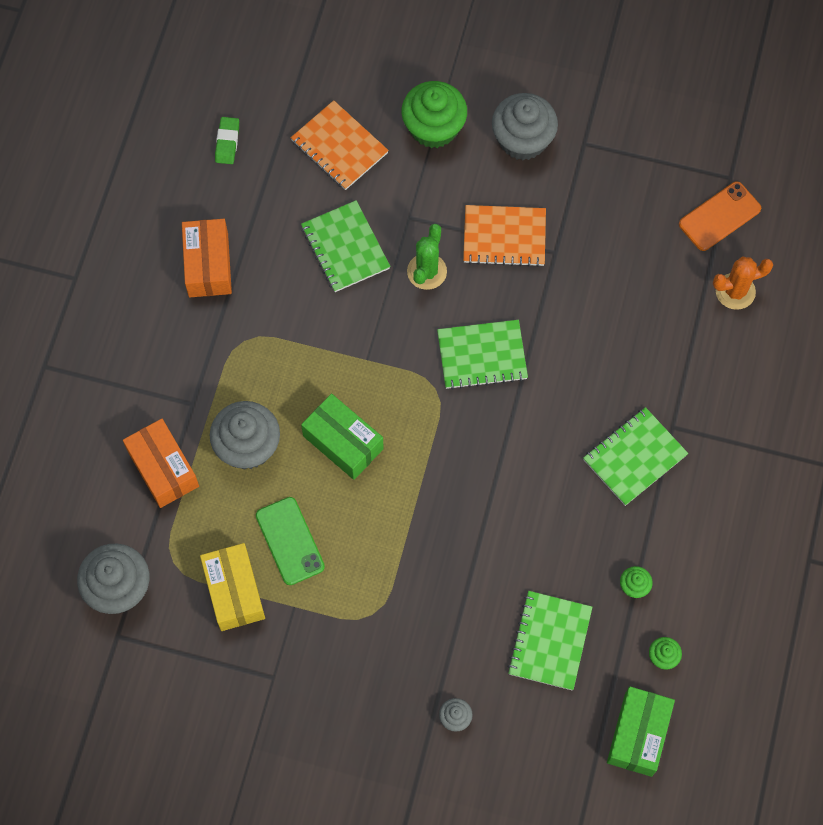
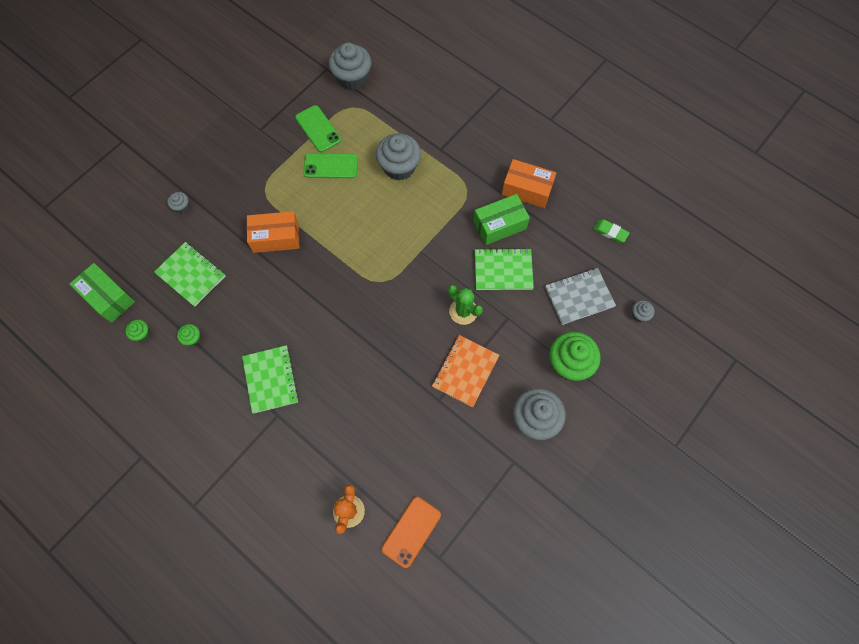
camera: 115 degrees right, 0 degrees up
(163, 469) = (408, 121): orange box -> orange box (276, 237)
(234, 591) = (318, 129): yellow box -> green phone
(330, 73) = (639, 314): none -> grey cupcake
(339, 147) = (579, 297): orange notebook -> grey notebook
(343, 442) = (374, 216): green box -> green box (499, 225)
(482, 355) = (388, 318): green notebook -> none
(719, 216) = (411, 531): orange phone -> orange phone turned 45 degrees clockwise

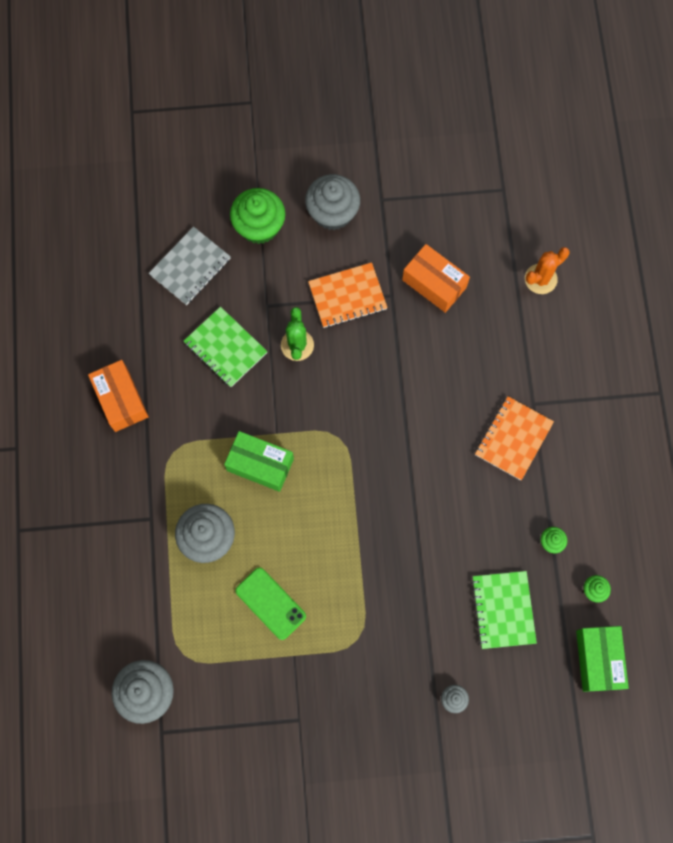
camera: 135 degrees left, 5 degrees up
(270, 379) = (513, 439): green notebook -> orange notebook
(276, 237) = (392, 574): orange box -> orange box (434, 283)
(318, 129) = (241, 661): green phone -> none
(411, 531) = (507, 223): orange phone -> none
(499, 225) = (182, 390): green box -> green box (260, 464)
(579, 297) = (190, 267): grey notebook -> grey notebook turned 75 degrees counterclockwise
(610, 232) = (99, 293): green eraser -> none
(639, 314) = (160, 209): grey cupcake -> none

